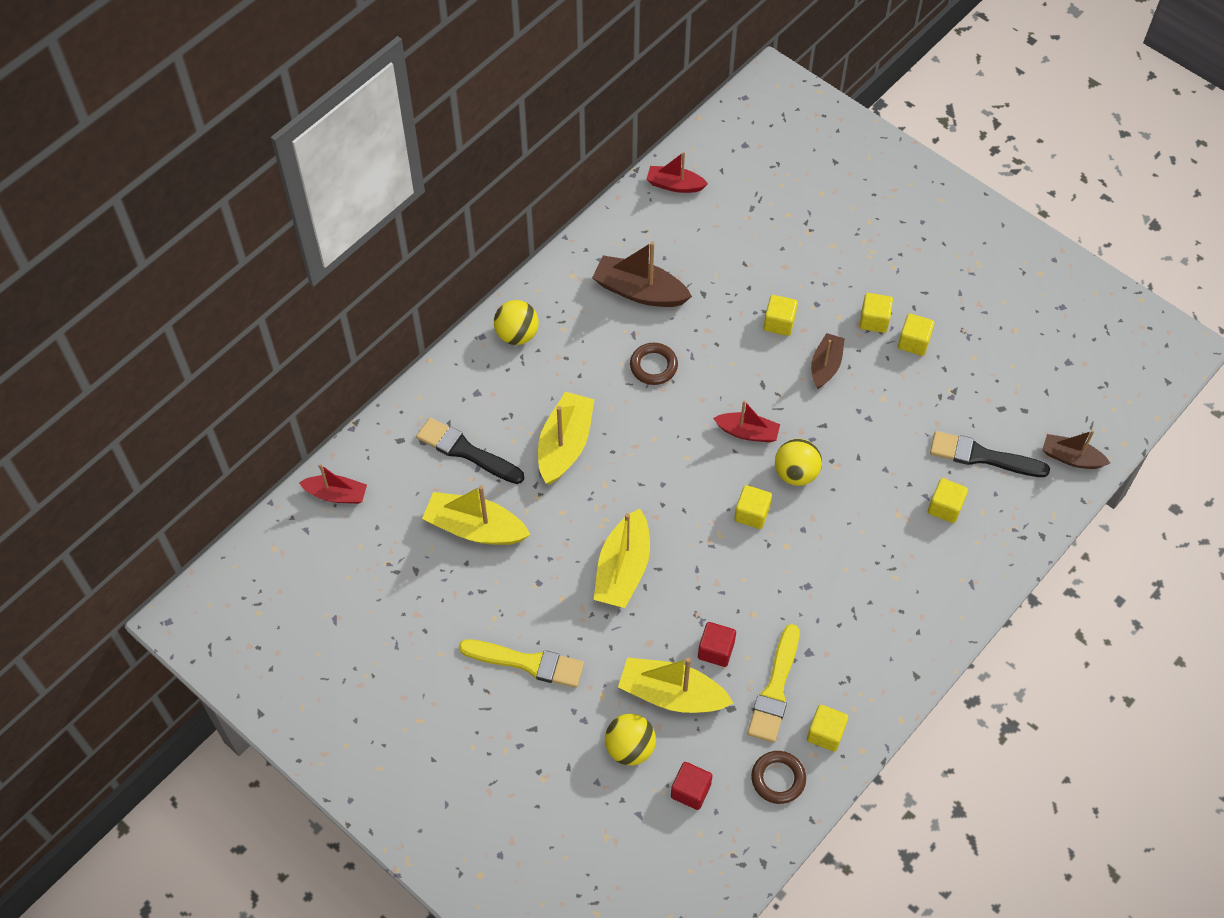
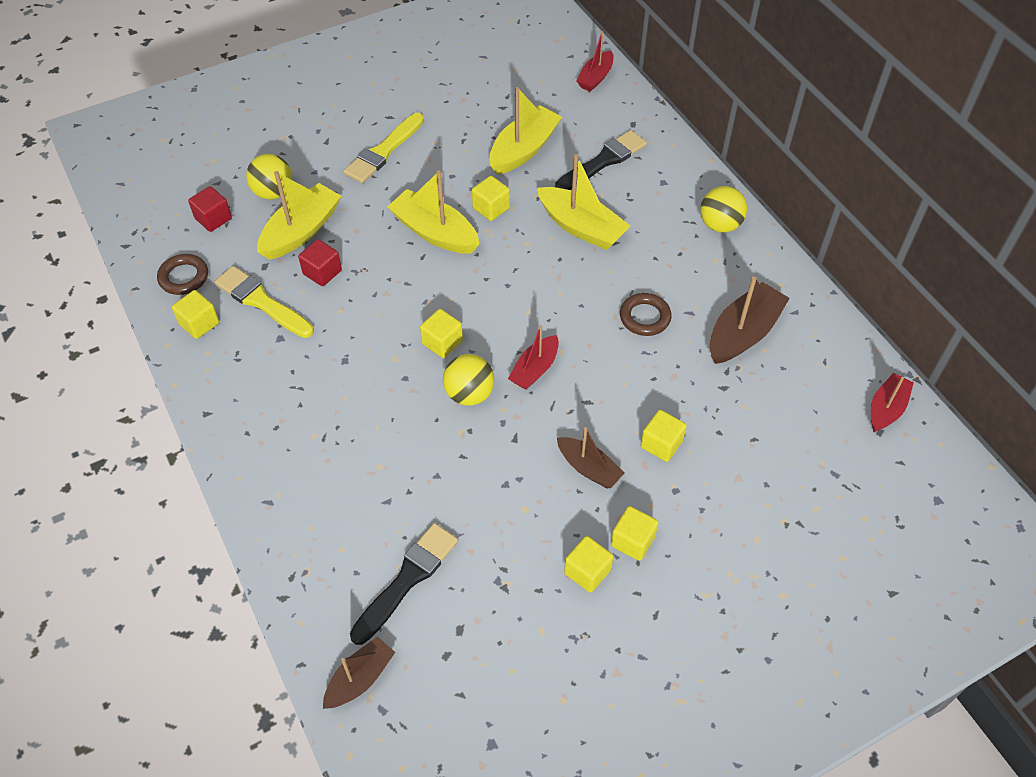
camera: 110 degrees right, 5 degrees down
(945, 507) = (365, 514): yellow cube -> yellow cube (491, 208)

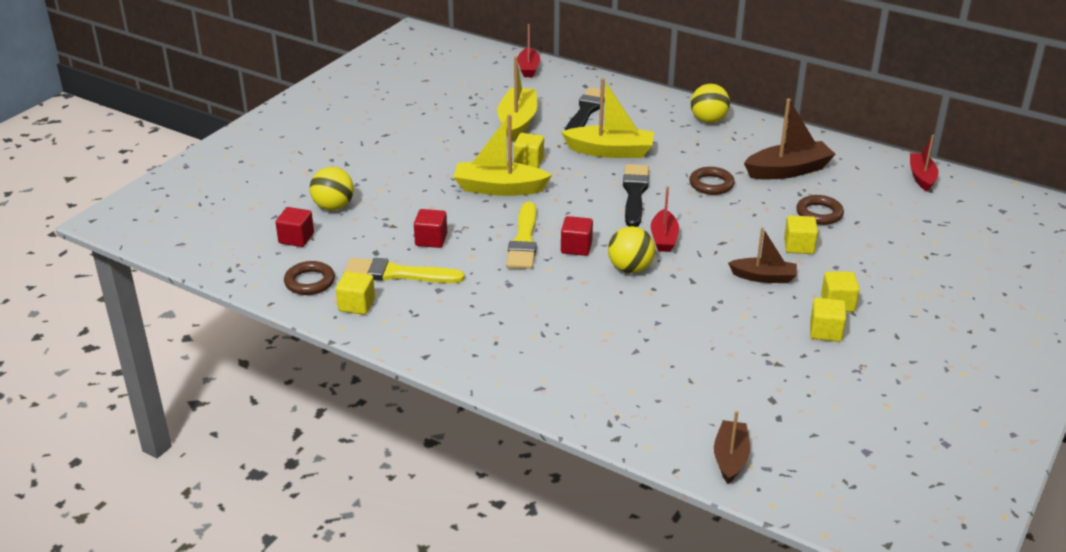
camera: 30 degrees left, 20 degrees down
(301, 231) = (385, 222): yellow boat -> none
(383, 151) = (403, 155): yellow brush -> yellow brush (524, 240)
(407, 579) = (701, 388): black brush -> black brush (634, 193)
(442, 342) = (576, 247): yellow cube -> red cube
(723, 409) = (819, 213): none -> brown ring
(743, 333) = (788, 170): brown boat -> brown boat turned 60 degrees clockwise

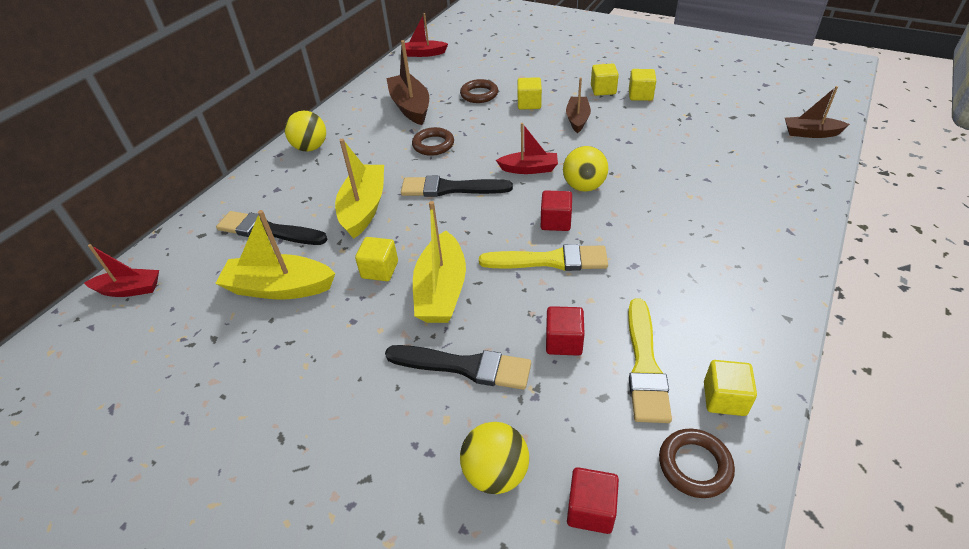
camera: 90 degrees left, 10 degrees up
(420, 197) = (465, 366): none -> black brush

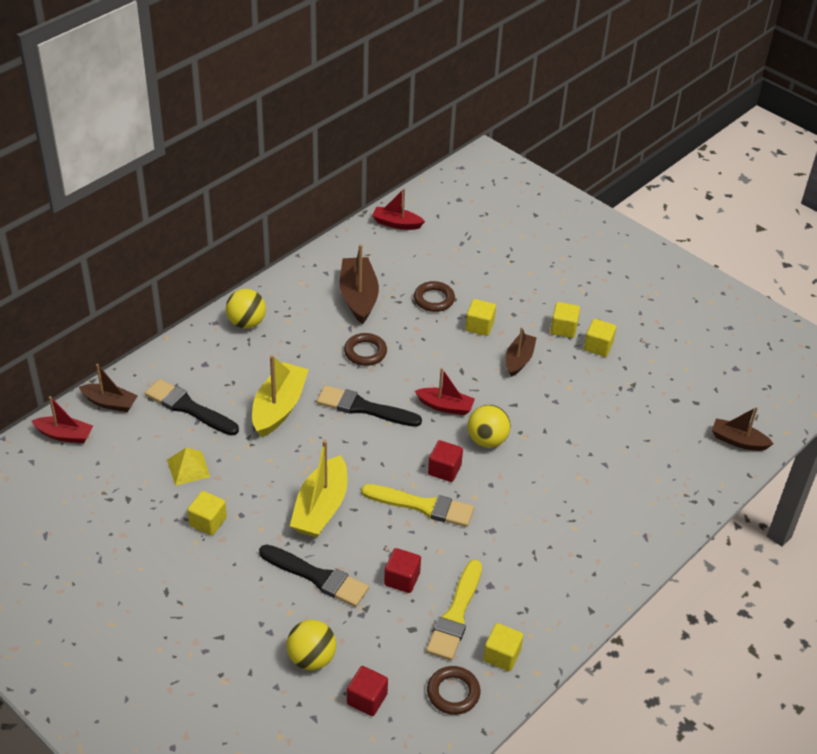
camera: 10 degrees right, 0 degrees up
(179, 246) = (110, 403): none -> brown boat
(279, 288) = (188, 468): yellow boat -> yellow pyramid
(380, 270) = (275, 474): yellow cube -> yellow cube (208, 522)

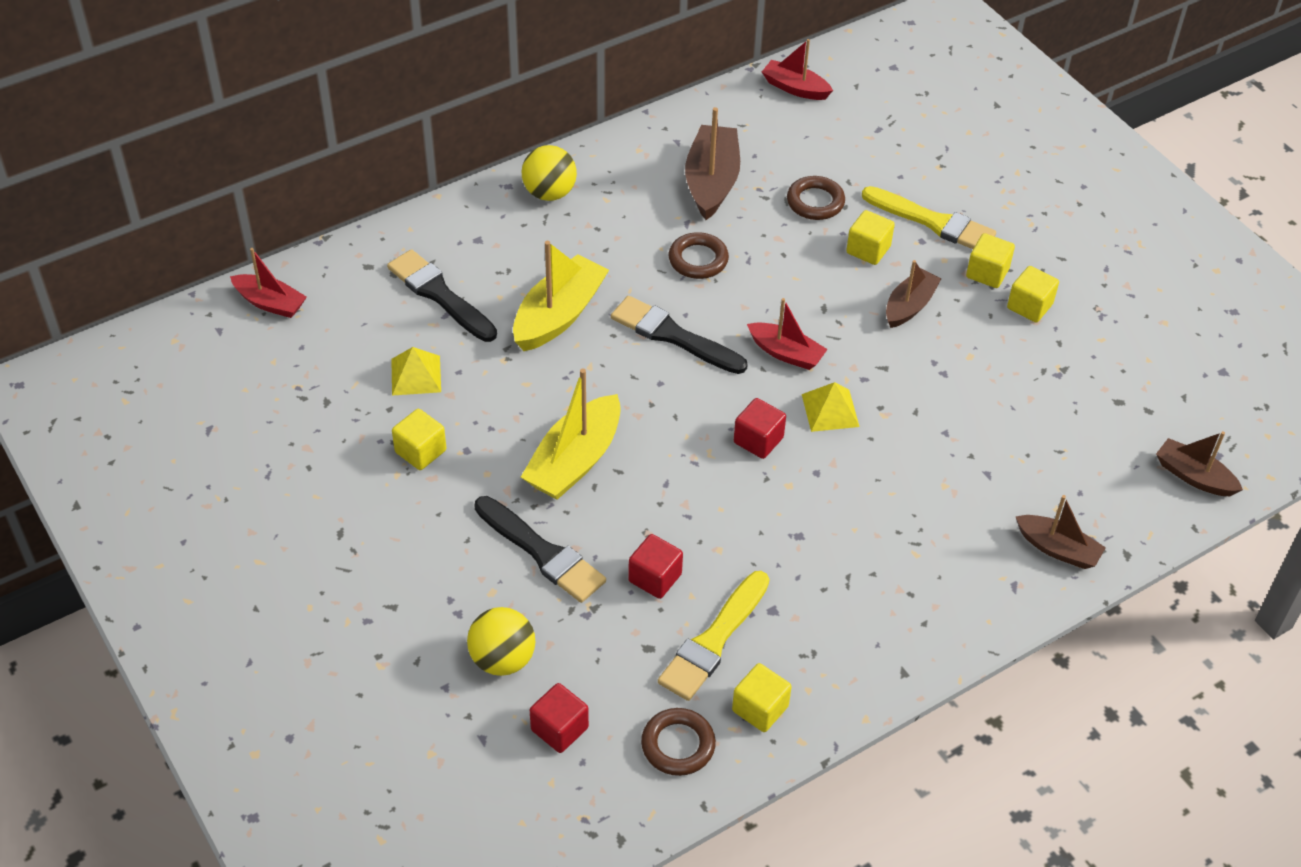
camera: 15 degrees right, 5 degrees up
(110, 403) = (340, 270): brown boat -> brown boat (1057, 549)
(422, 506) = (713, 484): yellow brush -> yellow brush (933, 222)
(487, 440) = (830, 410): yellow ball -> yellow pyramid

